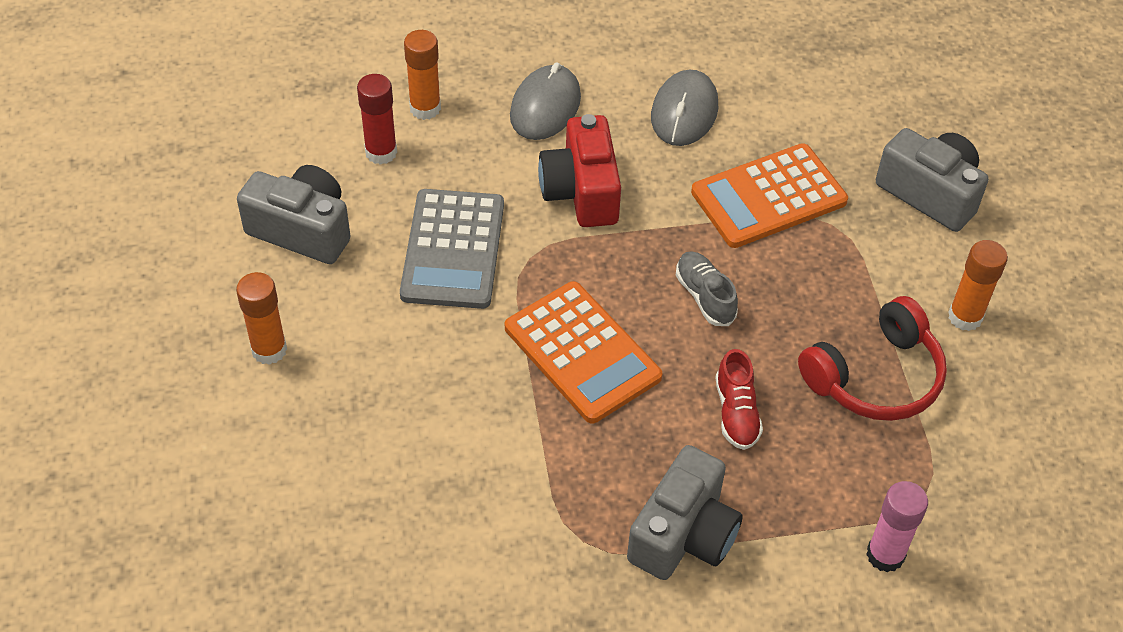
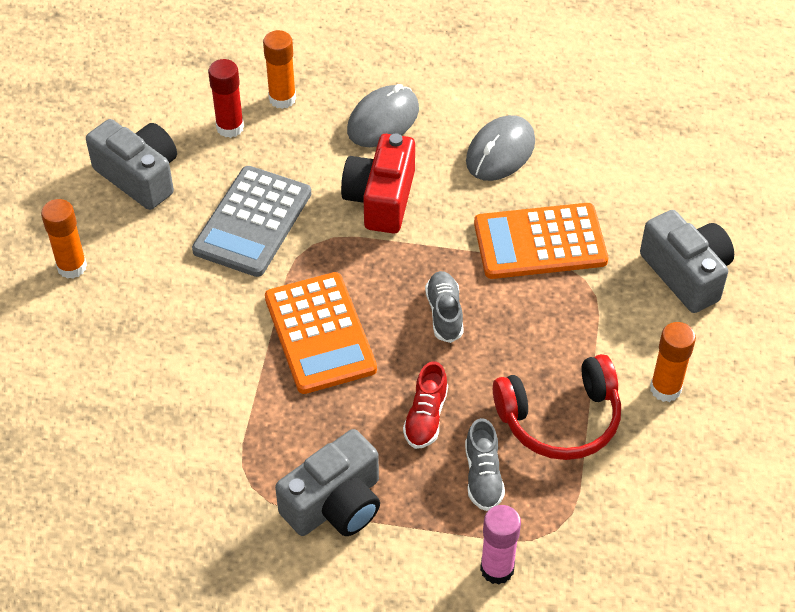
camera: 20 degrees right, 0 degrees up
(824, 459) = (483, 476): none -> grey shoe

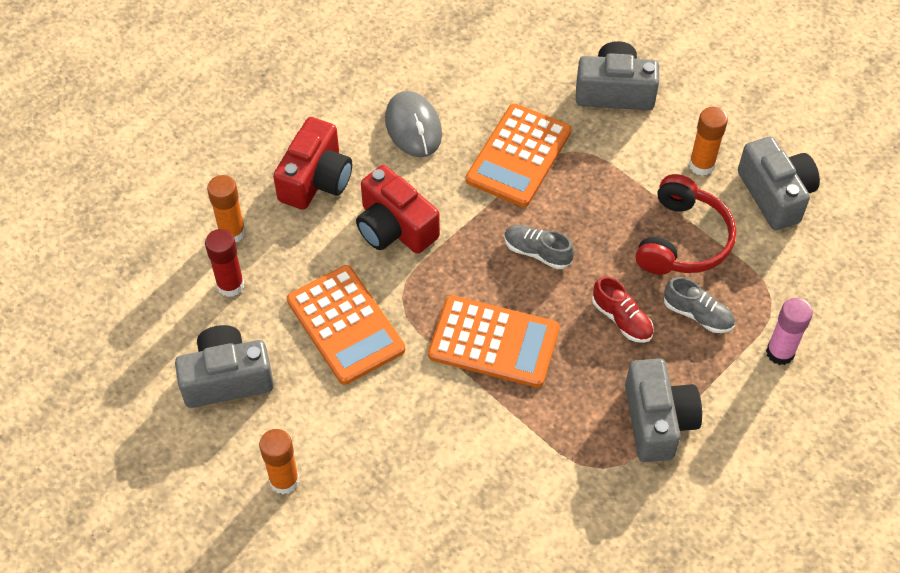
camera: 55 degrees left, 5 degrees up
(252, 222) = (345, 325): grey calculator -> orange calculator
(383, 120) = (316, 179): grey mouse -> red camera
(688, 470) = (775, 194): none -> grey camera

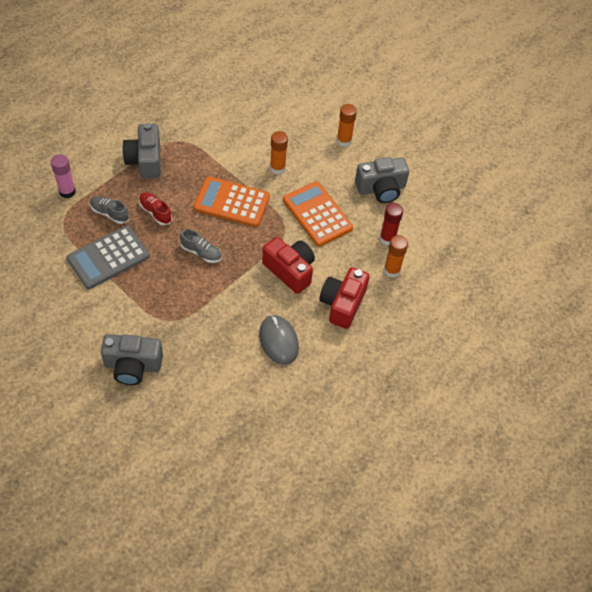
camera: 175 degrees right, 0 degrees up
(518, 156) = (207, 317): orange calculator -> none
(682, 240) = (108, 257): red headphones -> grey calculator
(701, 165) = (83, 307): orange glue stick -> orange glue stick (277, 168)
(775, 194) = (40, 285): grey camera -> none

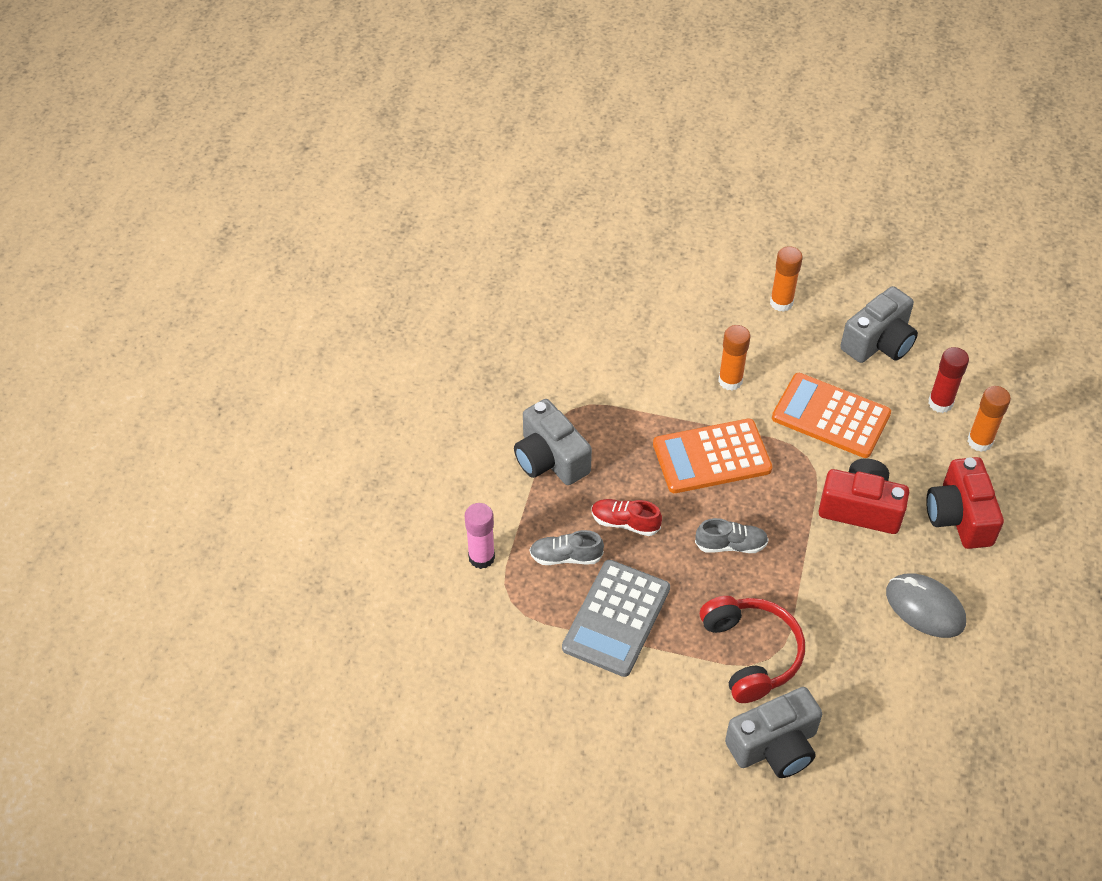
camera: 25 degrees left, 5 degrees down
(162, 313) = (751, 653): none -> red headphones

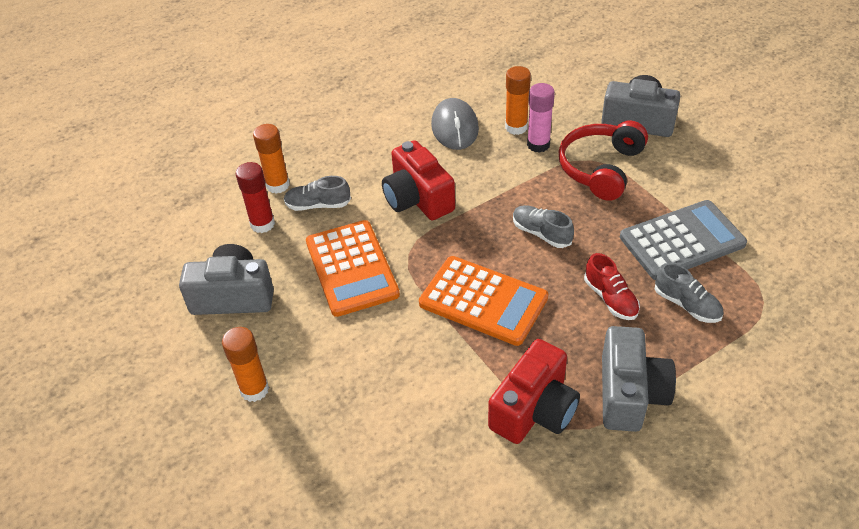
camera: 135 degrees left, 5 degrees down
(481, 557) = (767, 350): pink glue stick -> pink glue stick (538, 145)
(730, 381) = (392, 351): orange glue stick -> orange glue stick (516, 127)
(925, 447) = (318, 205): none -> grey shoe
(959, 516) = (361, 155): red camera -> red camera (534, 410)

